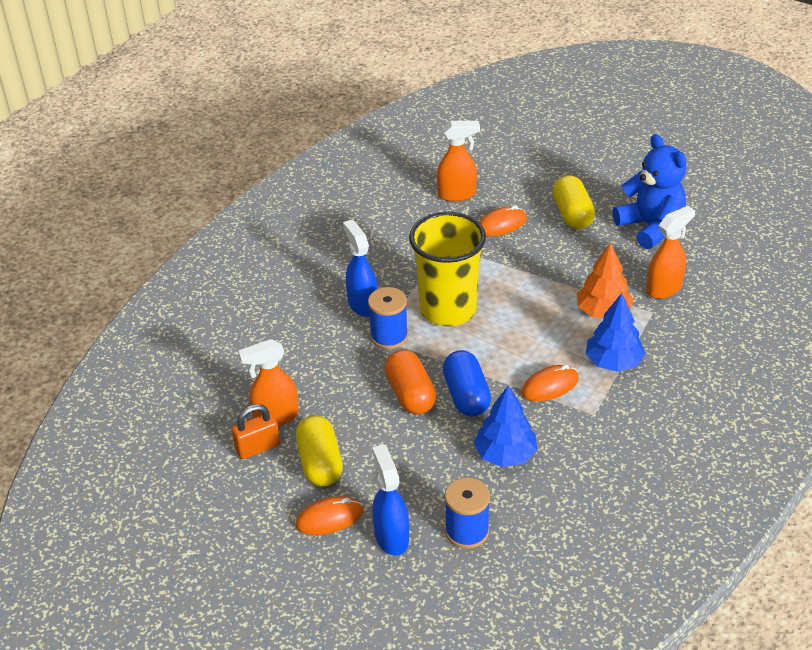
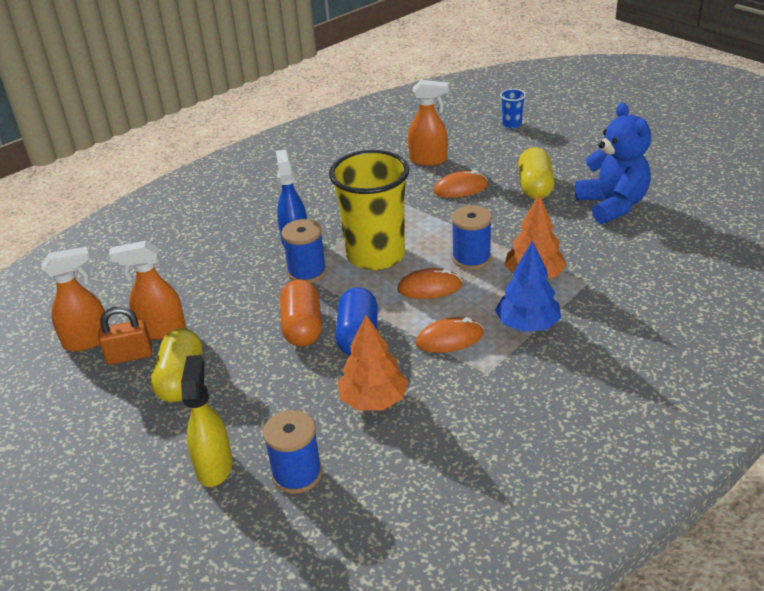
camera: 15 degrees right, 5 degrees down
(329, 518) = (162, 436): orange mouse -> orange mouse (429, 287)
(391, 537) = (214, 466): blue spray bottle -> yellow spray bottle
(505, 454) = (374, 400): blue tree -> orange tree
(525, 142) = (512, 124): none -> blue cup
(539, 301) = (471, 258): none -> blue spool
(664, 288) = (608, 262): orange spray bottle -> orange spray bottle (88, 340)

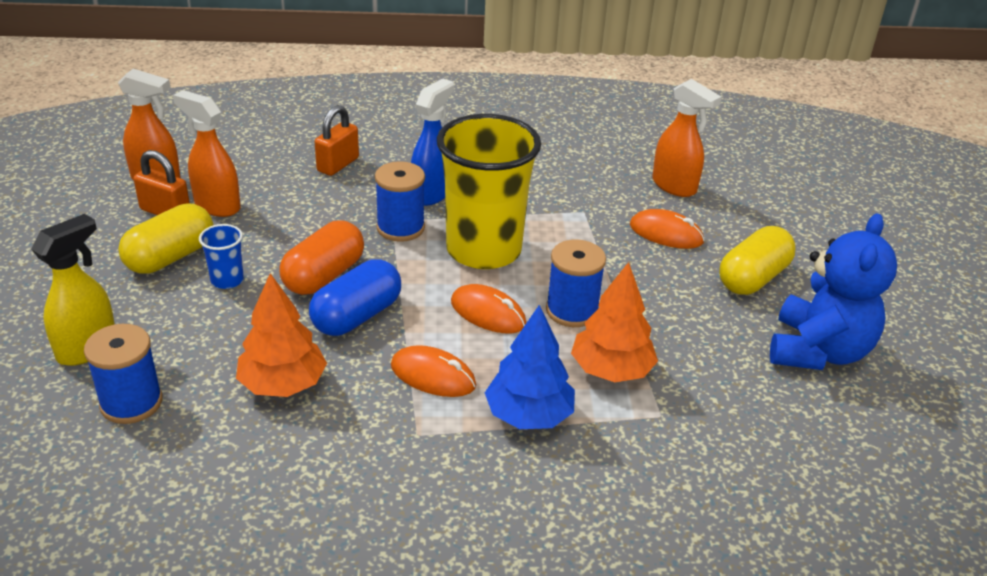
camera: 35 degrees right, 0 degrees up
(206, 258) = (338, 164): none -> orange padlock
(512, 124) = (825, 197): blue cup -> blue cup (227, 280)

